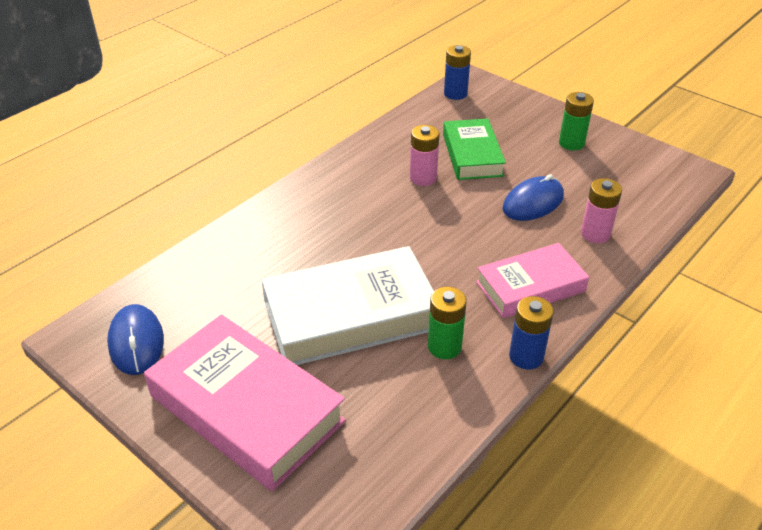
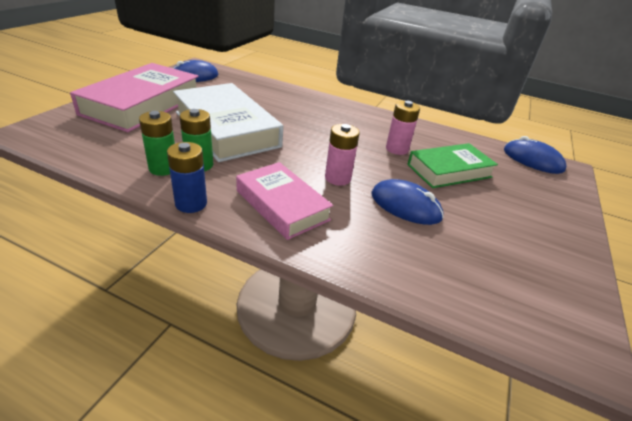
camera: 70 degrees right, 5 degrees down
(455, 94) = (532, 160): blue battery -> blue mouse
(571, 143) = (530, 232): green battery -> green battery (163, 168)
(595, 234) = (382, 248): pink battery -> pink battery (337, 178)

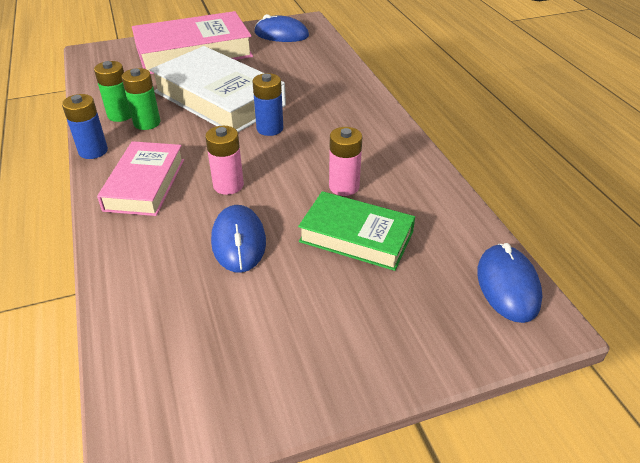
camera: 50 degrees right, 5 degrees up
(226, 129) = (219, 99): white book -> white book turned 60 degrees counterclockwise
(297, 135) = (270, 128): none -> blue battery

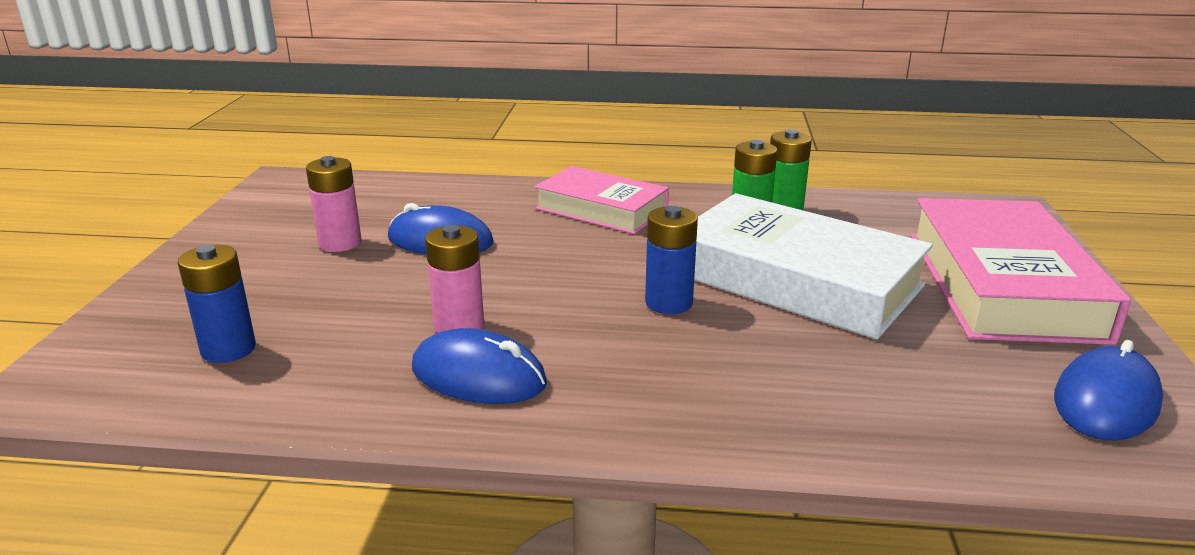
camera: 115 degrees right, 15 degrees down
(93, 151) = (699, 191): blue battery -> blue battery (228, 349)
(219, 99) = (796, 279): white book -> white book turned 60 degrees clockwise
(228, 185) = (550, 251): pink battery -> pink battery (340, 243)
(356, 237) = (353, 307): green book -> none
(507, 285) = (120, 386): blue mouse -> blue mouse (478, 376)

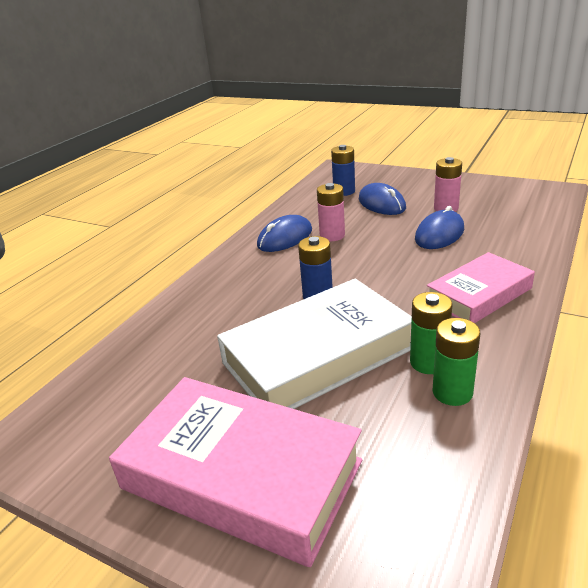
camera: 115 degrees right, 5 degrees up
(1106, 401) = (89, 433): blue mouse -> blue mouse (381, 204)

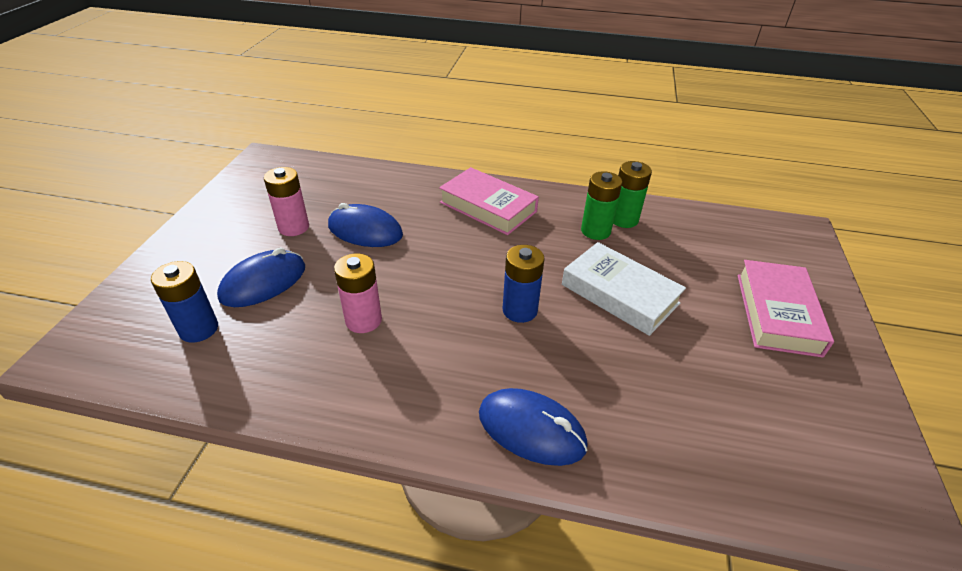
camera: 110 degrees left, 10 degrees up
(241, 474) = (777, 313): pink book -> pink book, size x0.63
(285, 238) = (368, 373): blue mouse -> blue mouse (531, 429)
(318, 356) = (619, 294): white book -> white book, size x0.63

